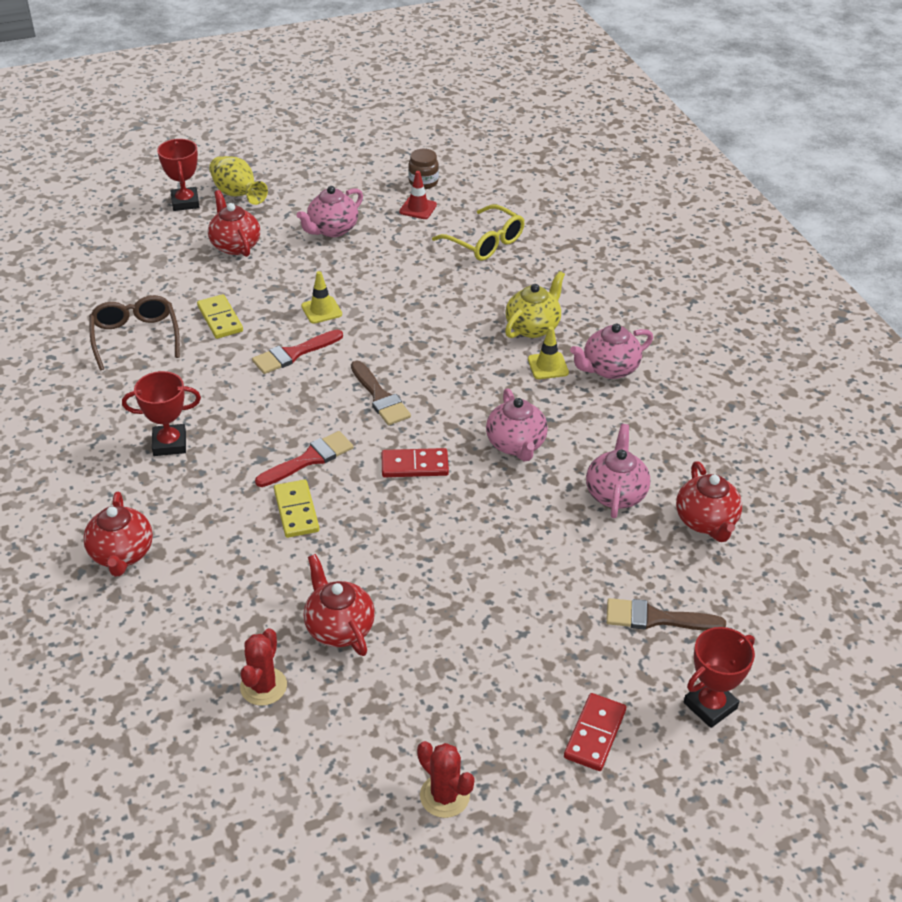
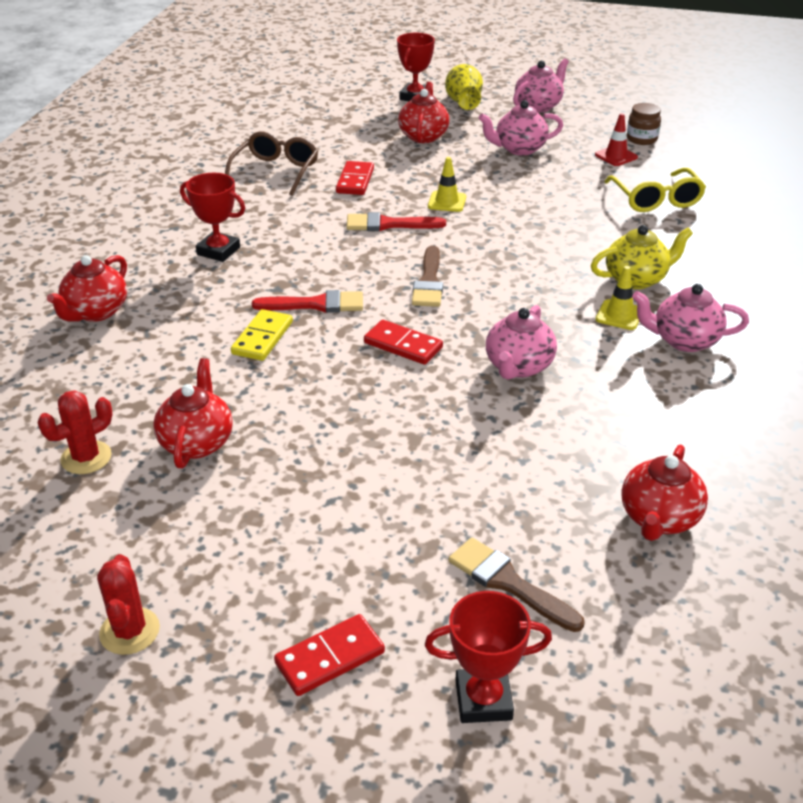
camera: 35 degrees right, 5 degrees down
(220, 319) = (355, 181): yellow domino -> red domino
(615, 494) = (580, 450): pink teapot -> pink teapot (538, 106)

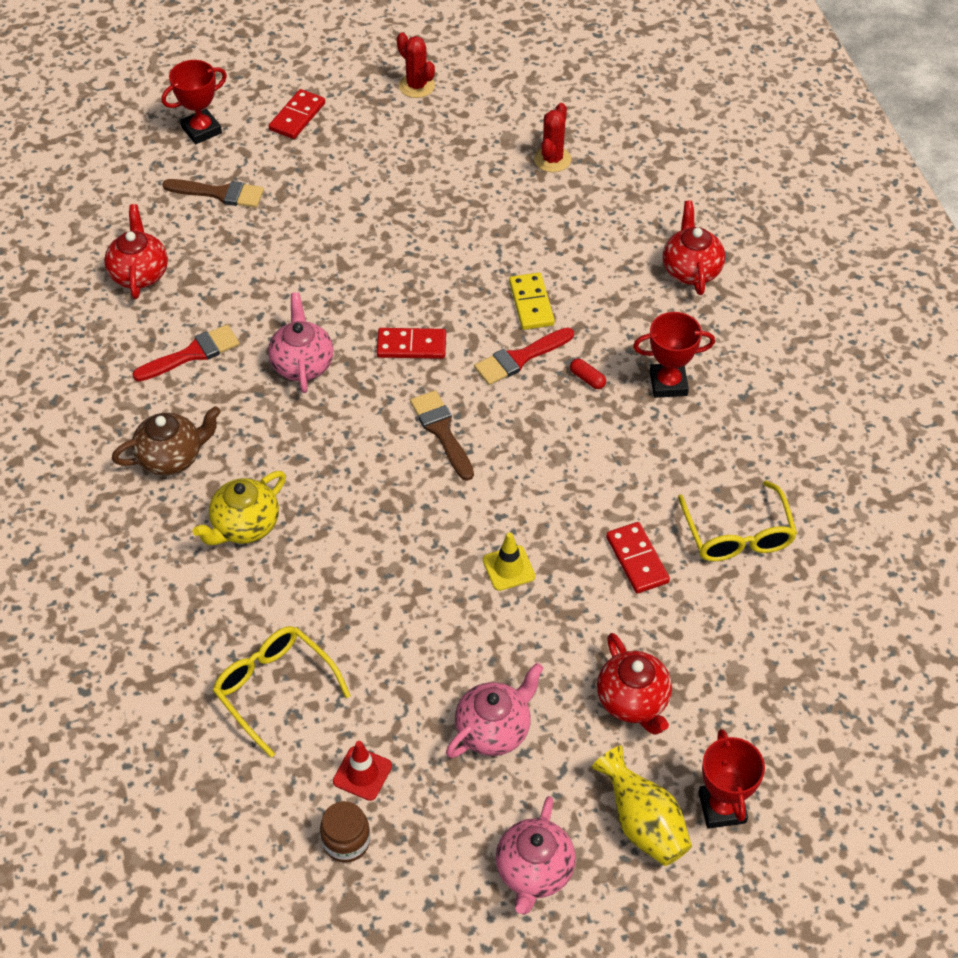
camera: 150 degrees right, 15 degrees up
(197, 443) = (491, 199): red teapot -> none
(276, 171) = (738, 535): brown glasses -> yellow glasses
(276, 274) = (587, 379): none -> red capsule
(388, 224) = (541, 499): red brush -> red brush (192, 354)
(619, 315) = (242, 465): yellow traffic cone -> none
(684, 340) = (171, 457): pink teapot -> brown teapot

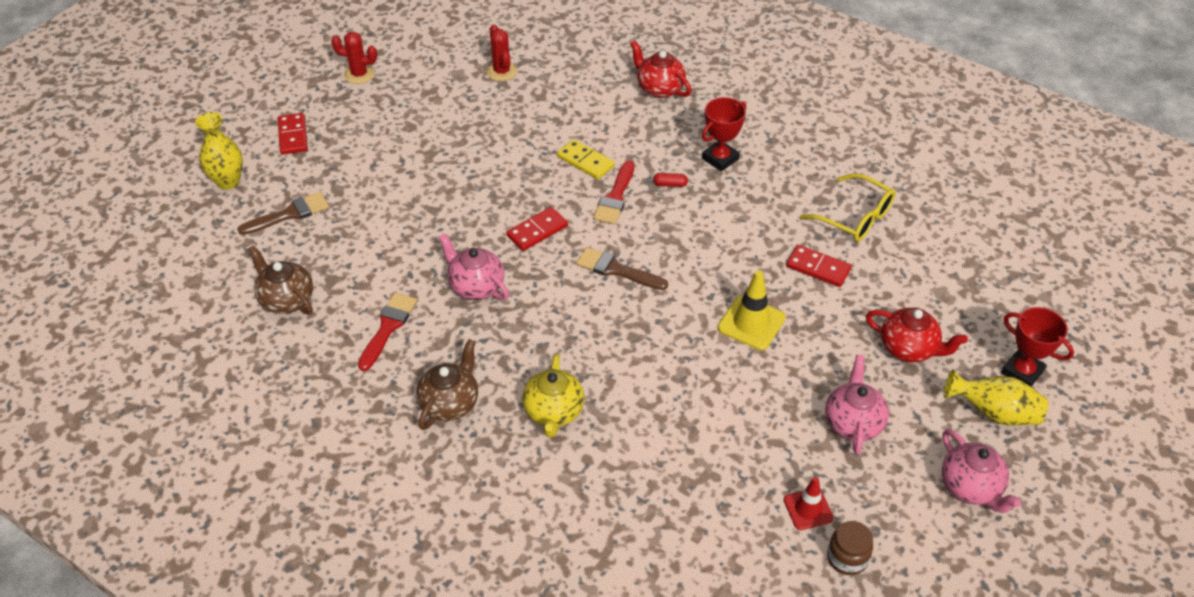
camera: 40 degrees left, 5 degrees down
(139, 274) = (286, 300): red teapot -> brown teapot
(201, 130) = (228, 181): red trophy -> yellow vase
(274, 688) = (692, 499): yellow glasses -> none
(508, 568) = (751, 323): yellow traffic cone -> yellow traffic cone, size x1.52

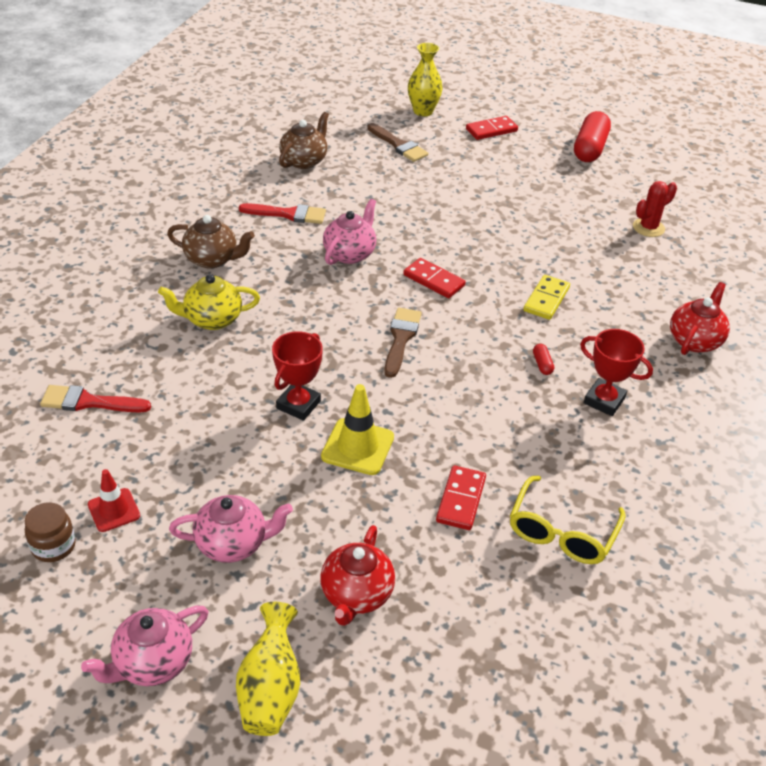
camera: 75 degrees right, 5 degrees down
(359, 74) = (590, 148): red cactus -> red capsule
(615, 197) = (504, 326): red brush -> red brush (89, 402)
(1022, 372) = (346, 725): red trophy -> red trophy (298, 405)

